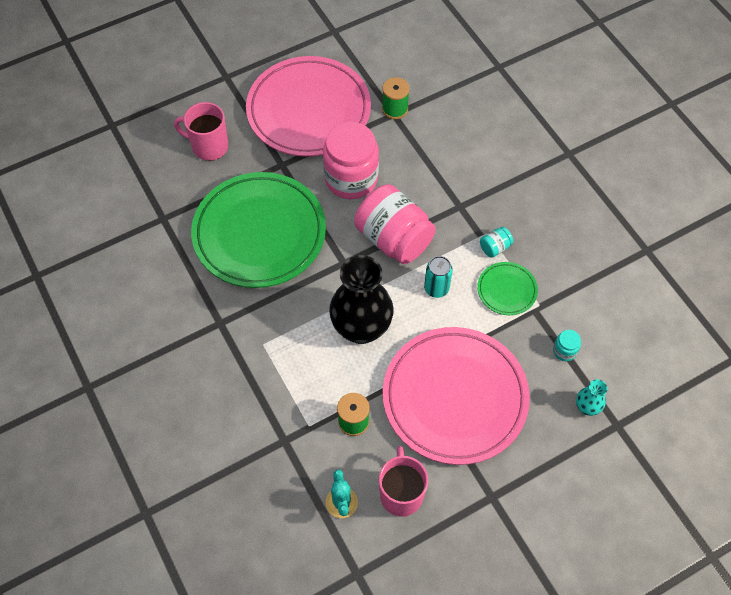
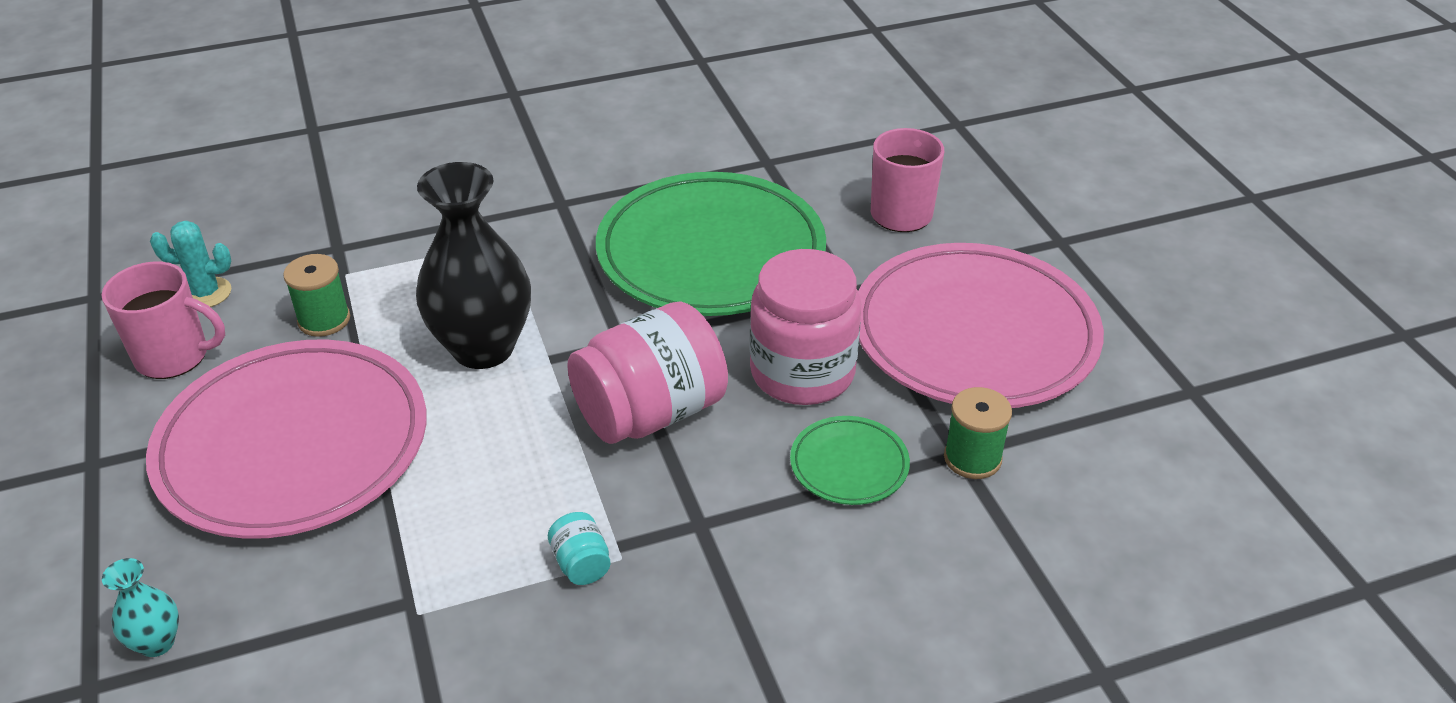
camera: 100 degrees right, 20 degrees down
(436, 288) = (521, 456): turquoise can -> none
(506, 290) = (474, 564): green plate -> green plate (849, 465)
(564, 351) = (295, 633): turquoise jar -> none

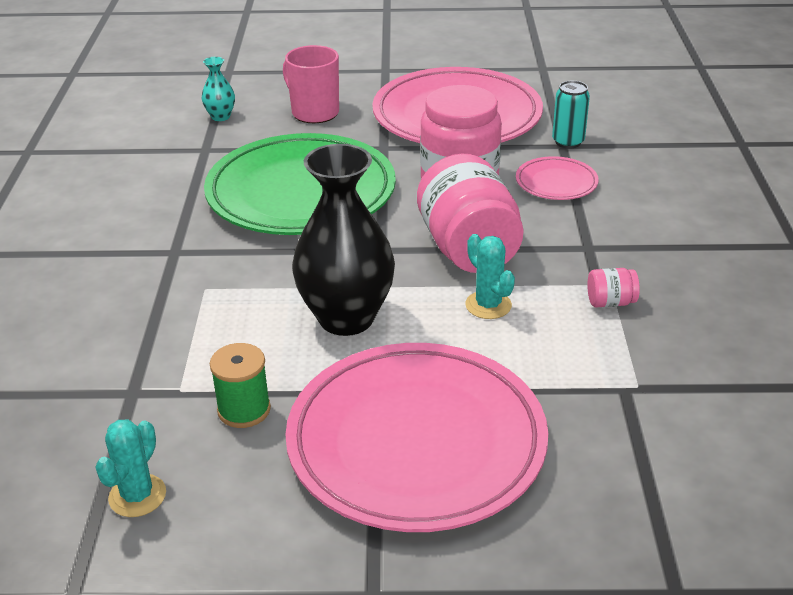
camera: 70 degrees left, 5 degrees down
(157, 643) = (634, 545): turquoise vase -> turquoise vase (220, 117)
(174, 356) = (232, 525): pink mug -> none
(540, 452) = (488, 305): none -> turquoise cactus
(581, 564) = (610, 302): turquoise jar -> pink jar
(849, 465) = (556, 183): green plate -> pink plate
(972, 458) = (568, 142): green spool -> turquoise can

